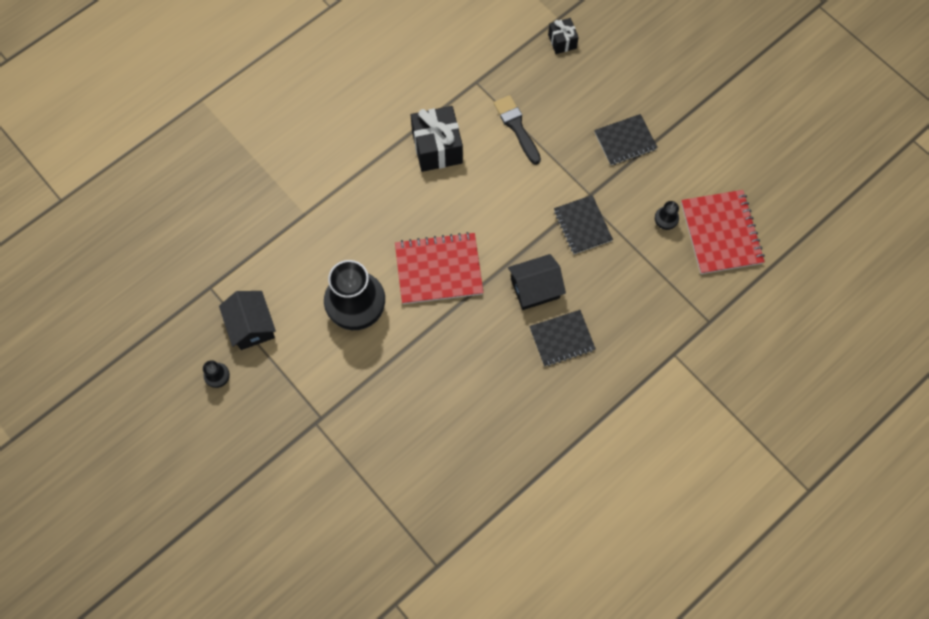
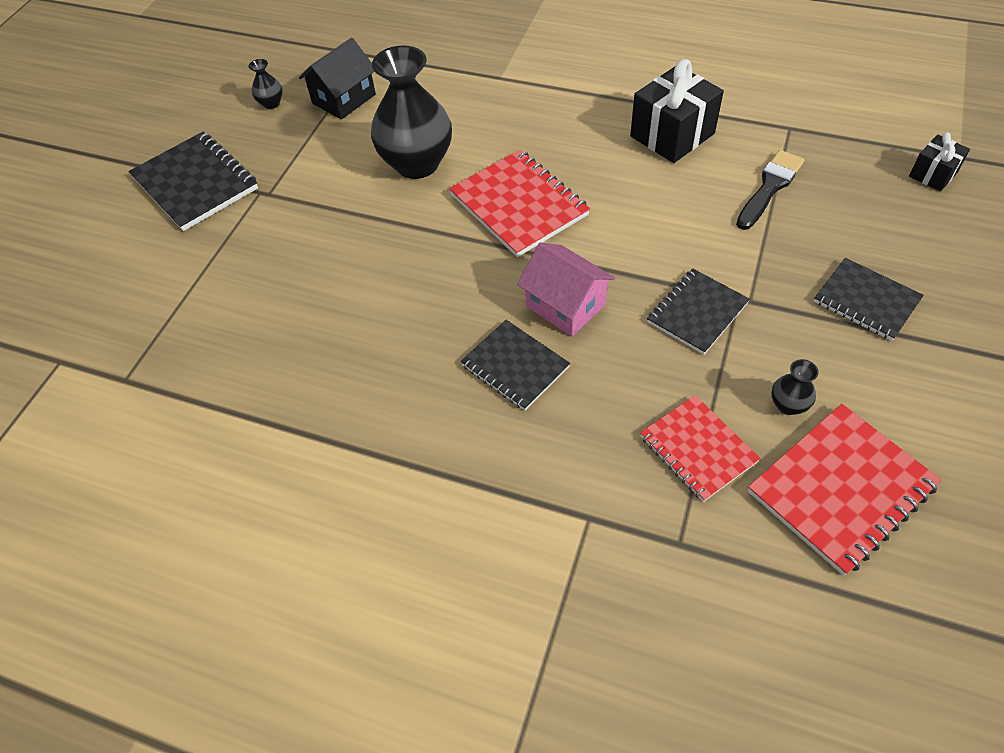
camera: 65 degrees right, 15 degrees down
(275, 463) = (195, 183): none -> black notebook
(535, 288) = (565, 305): black house -> pink house
(665, 281) = (698, 449): none -> red notebook

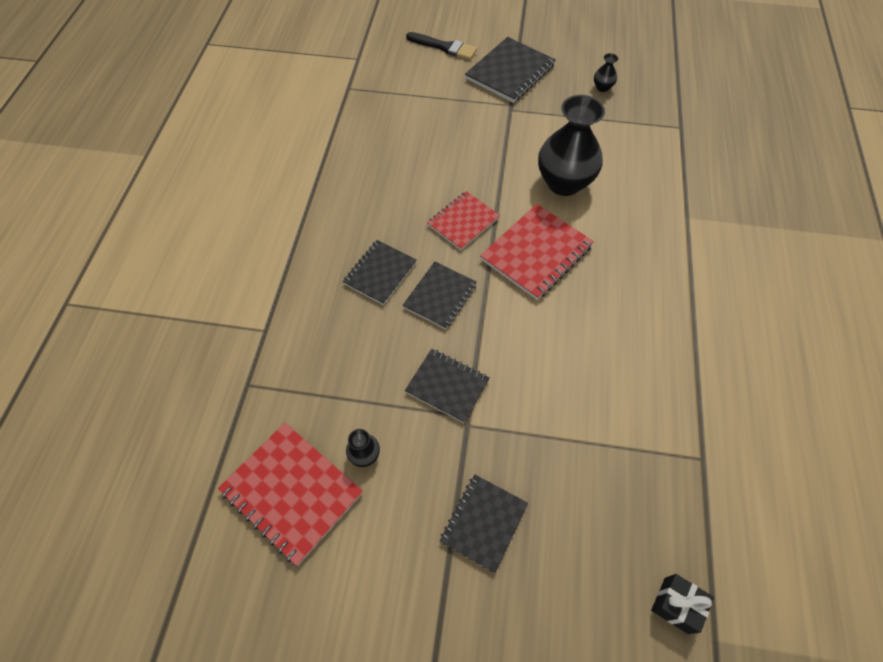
camera: 75 degrees right, 5 degrees up
(344, 99) = (622, 125): black house -> none
(565, 305) = (440, 296): pink house -> black notebook
(672, 135) = (656, 355): black gift -> none
(698, 449) = (320, 392): red notebook -> red notebook (463, 222)
(770, 187) = (609, 440): black brush -> black brush (444, 47)

